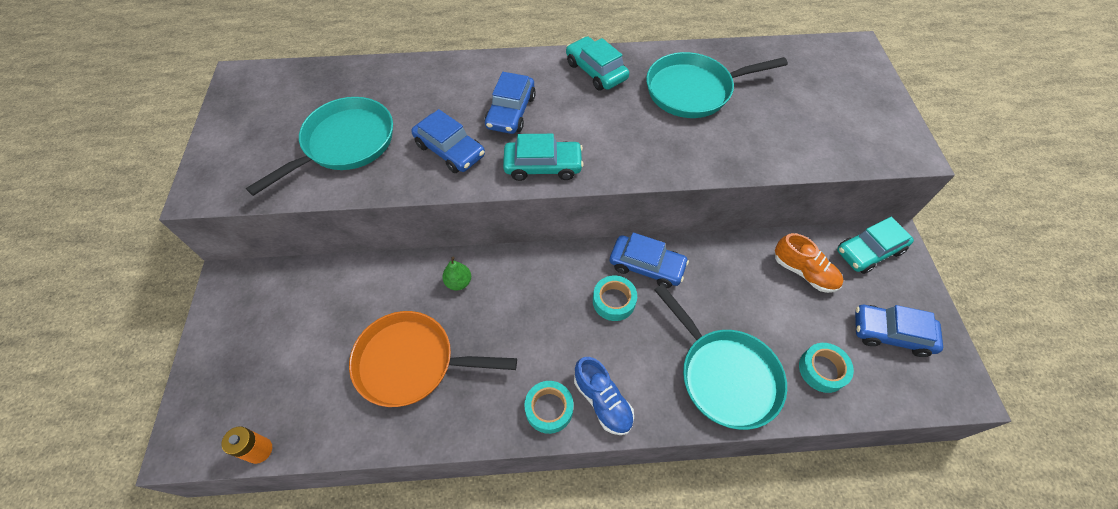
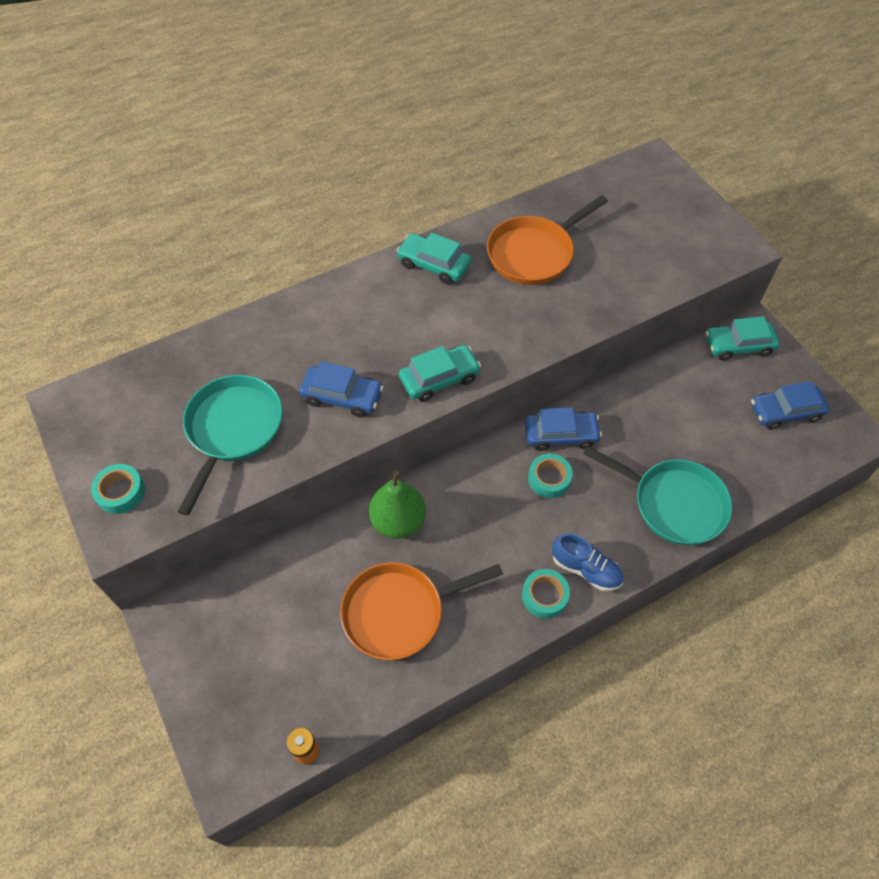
camera: 25 degrees left, 0 degrees up
(458, 282) = (398, 521): green pear -> green pear, size x1.93
(511, 112) = (377, 336): blue car -> none
(694, 90) = (534, 253): turquoise pan -> orange pan
(804, 272) = (695, 386): orange shoe -> none
(822, 370) = (746, 465): turquoise tape -> turquoise tape (121, 492)
(869, 251) = (738, 345): turquoise car -> turquoise car turned 45 degrees clockwise

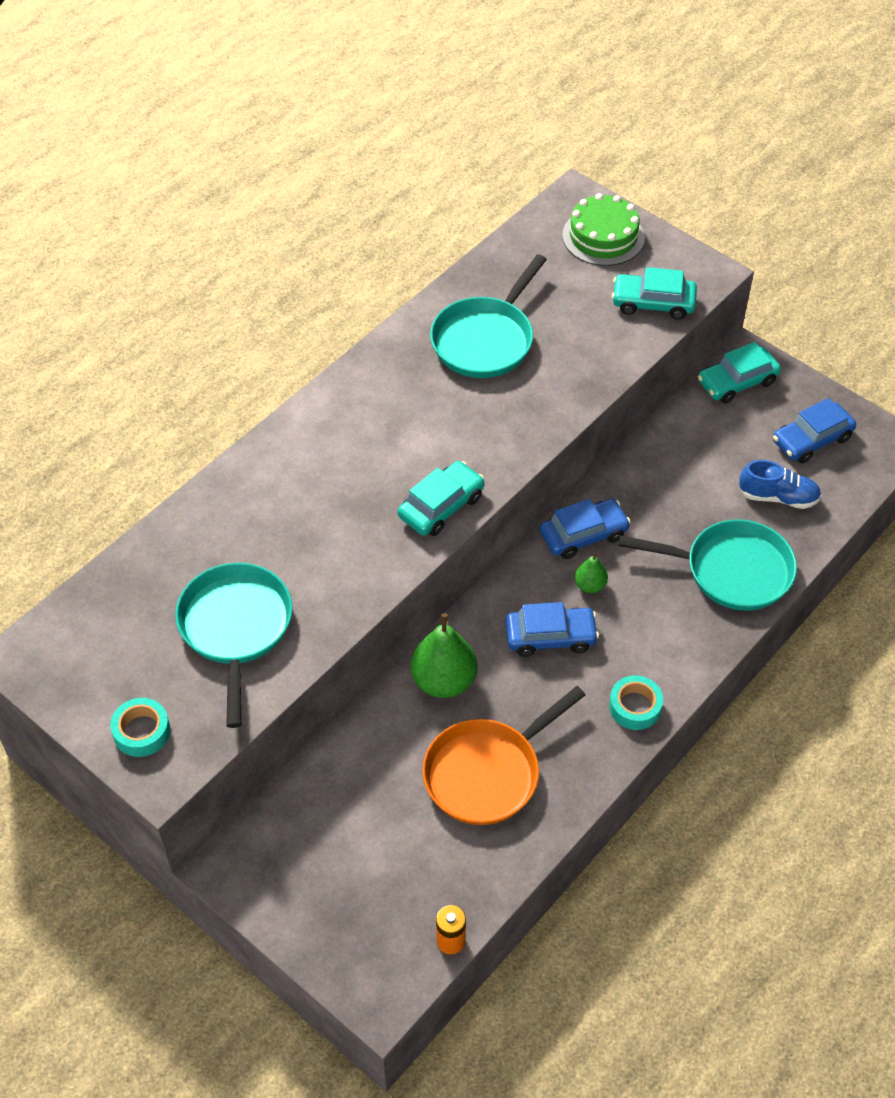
camera: 20 degrees left, 5 degrees down
(342, 396) = (342, 556): blue car -> blue car (550, 637)
(434, 265) = (378, 383): turquoise car -> turquoise car (653, 303)
(534, 253) = (486, 339): orange pan -> turquoise pan
(549, 479) = (590, 585): turquoise tape -> green pear
(586, 569) = (667, 666): blue shoe -> blue shoe (778, 497)
(664, 196) = (603, 236): none -> green cake

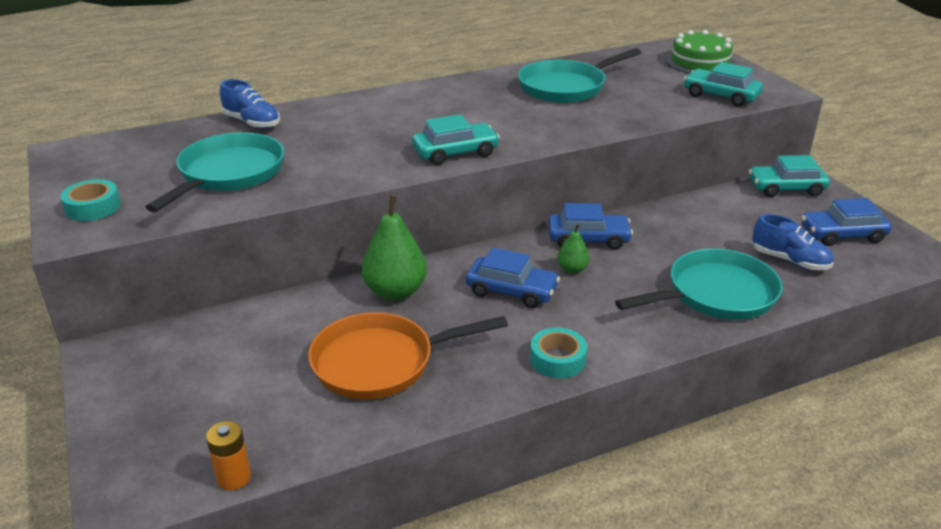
camera: 25 degrees right, 20 degrees down
(188, 531) = (252, 123): none -> blue shoe
(731, 570) = (715, 294): turquoise pan -> turquoise pan turned 60 degrees counterclockwise

